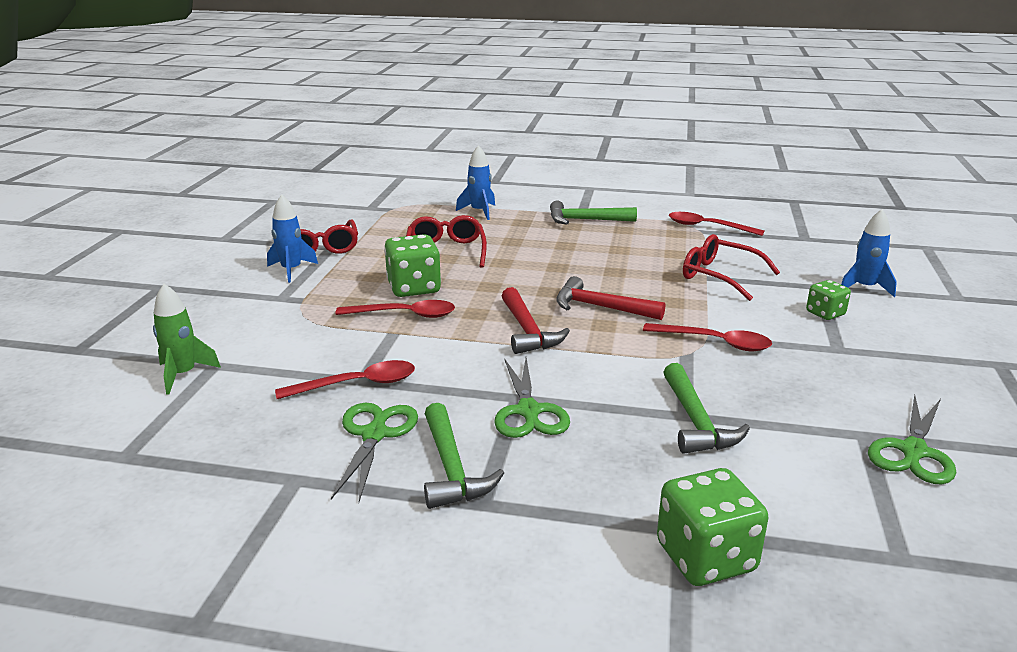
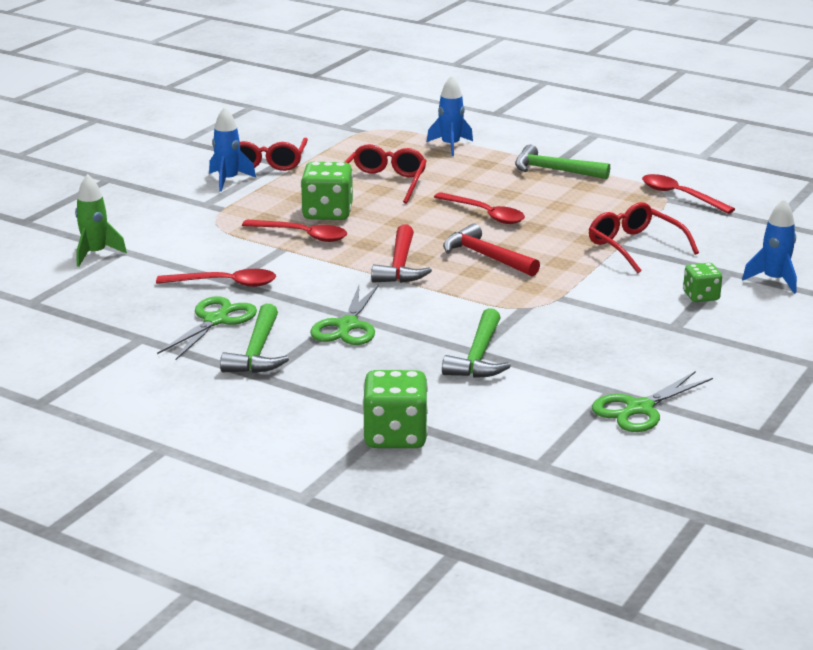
camera: 20 degrees right, 0 degrees up
(714, 342) = (562, 303): red spoon -> red spoon (485, 214)

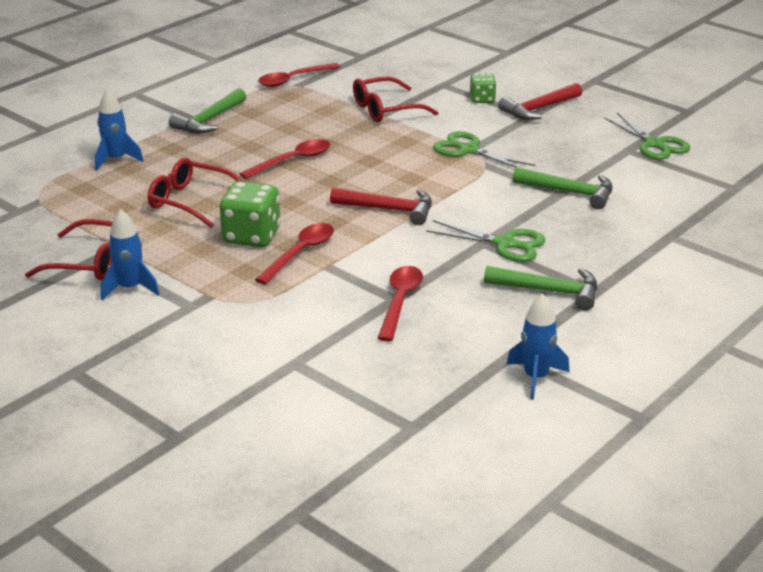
camera: 80 degrees left, 5 degrees up
(95, 254) = (297, 382): green rocket -> none
(216, 320) = (480, 310): green scissors -> green scissors (468, 150)
(395, 436) = (697, 238): green dice -> none
(486, 257) = (384, 170): red hammer -> red hammer (539, 109)
(774, 280) = (462, 72): blue rocket -> blue rocket (535, 378)

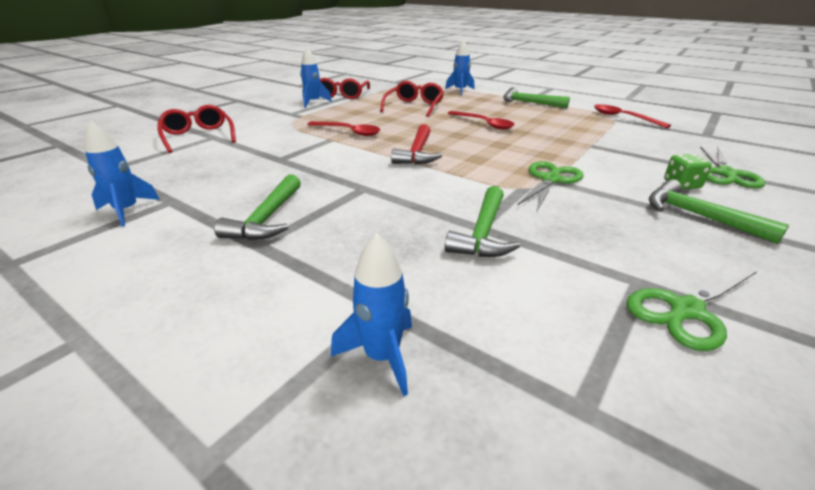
camera: 85 degrees right, 0 degrees up
(251, 236) = (371, 120): green dice -> none
(386, 109) = (604, 146): red glasses -> red glasses (198, 136)
(400, 302) = (273, 161): red spoon -> none
(505, 244) = (361, 198): green scissors -> green scissors (726, 174)
(539, 109) = (699, 216): red hammer -> green hammer
(713, 237) = (382, 357): none -> blue rocket

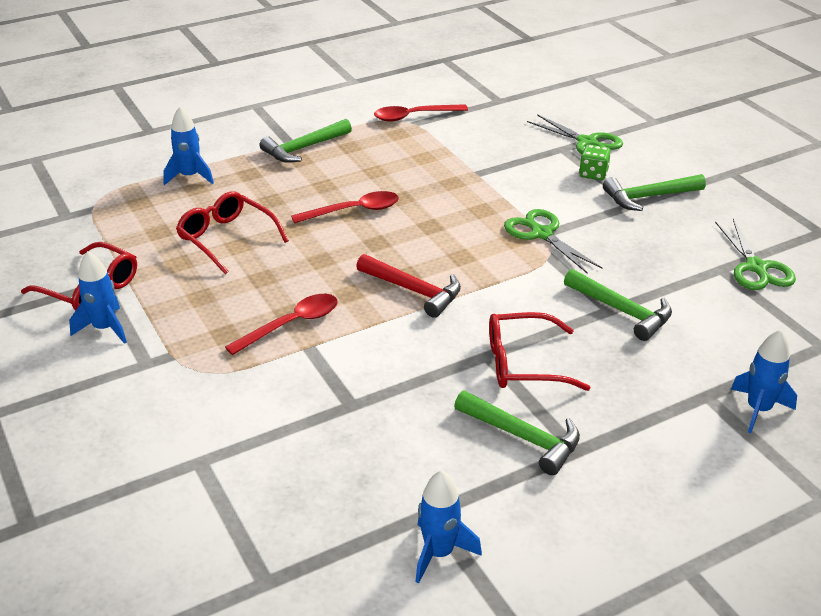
camera: 65 degrees left, 5 degrees up
(198, 136) = (183, 478): red glasses -> red glasses (524, 363)

